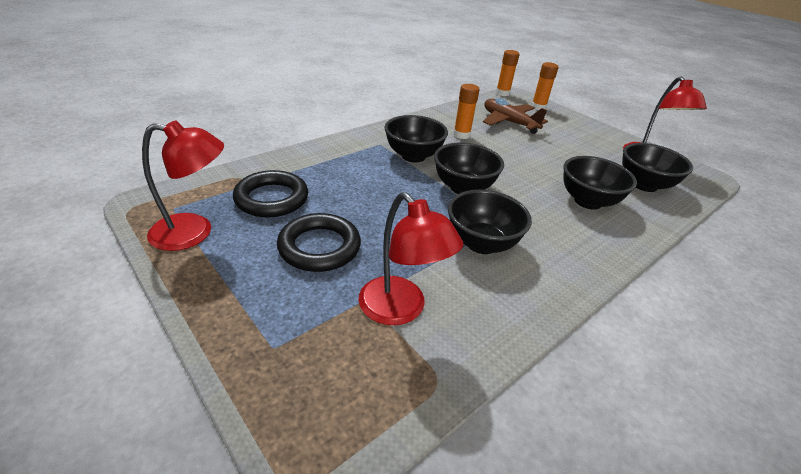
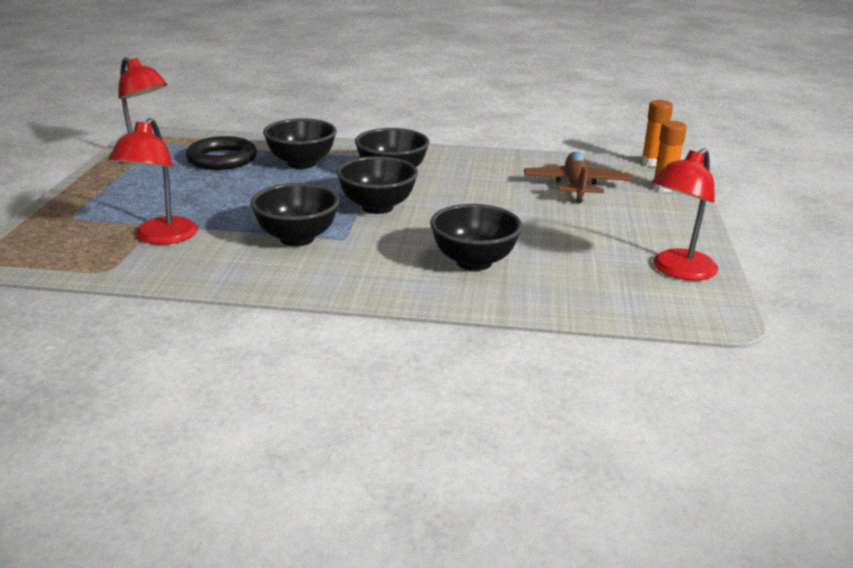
camera: 50 degrees right, 10 degrees down
(319, 247) = (190, 192): black ring -> none
(461, 135) = (485, 177): orange glue stick -> none
(644, 185) = (587, 282): black bowl -> black bowl (301, 163)

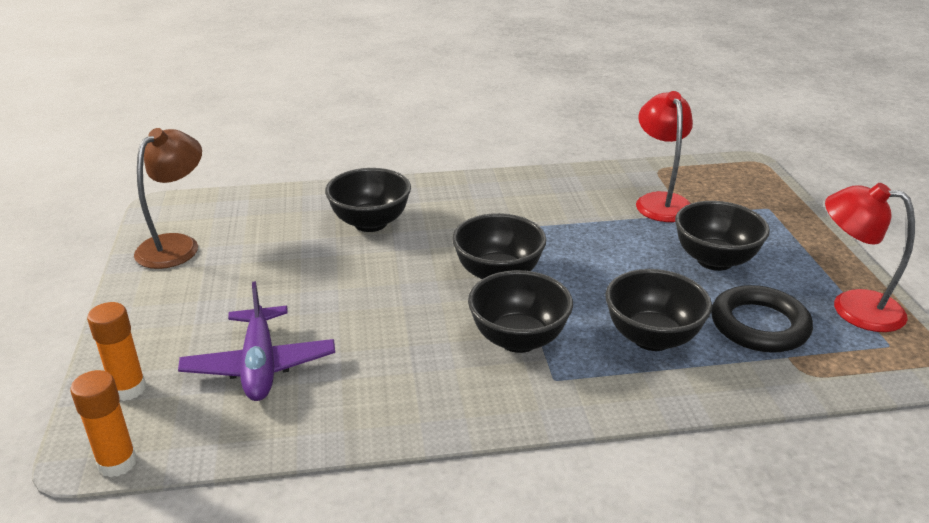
camera: 165 degrees right, 5 degrees up
(297, 238) = (544, 221): black bowl -> black bowl (714, 260)
(576, 186) = (260, 365): brown plane -> purple plane
(677, 271) = (176, 245): red lamp -> brown lamp

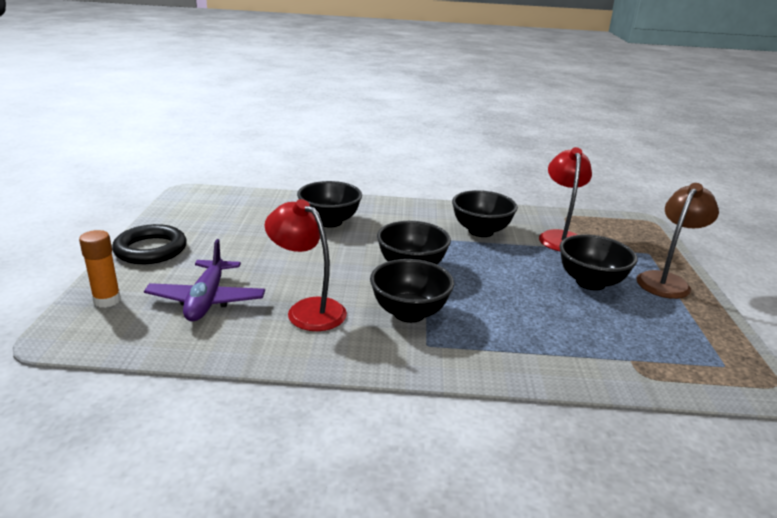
camera: 10 degrees right, 5 degrees down
(117, 463) = (74, 346): orange glue stick -> none
(176, 245) = (185, 217): brown lamp -> brown lamp (666, 281)
(652, 338) = (518, 328): black bowl -> black bowl (480, 231)
(759, 325) = (613, 333): black ring -> black ring (151, 249)
(852, 307) = (699, 332): red lamp -> red lamp (307, 309)

